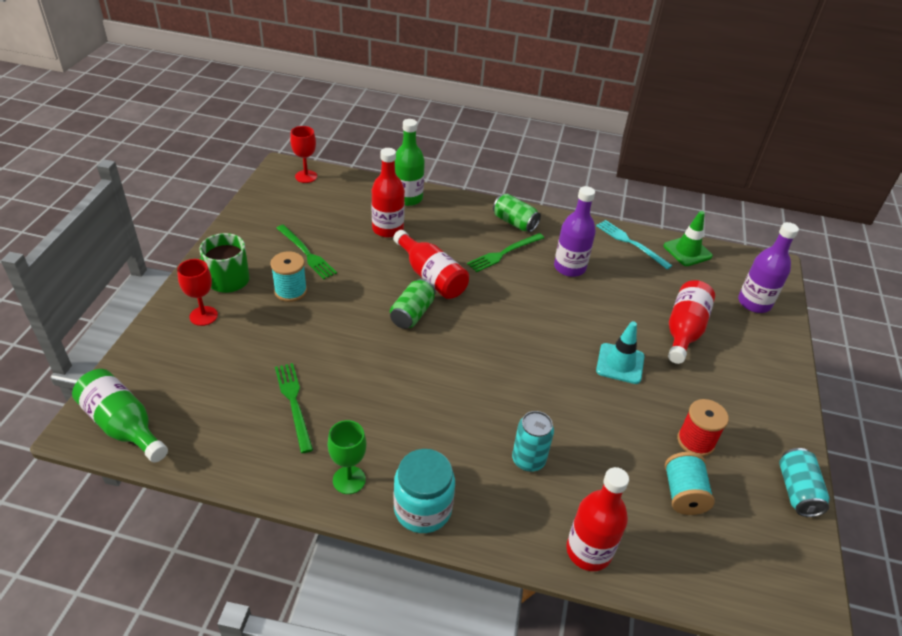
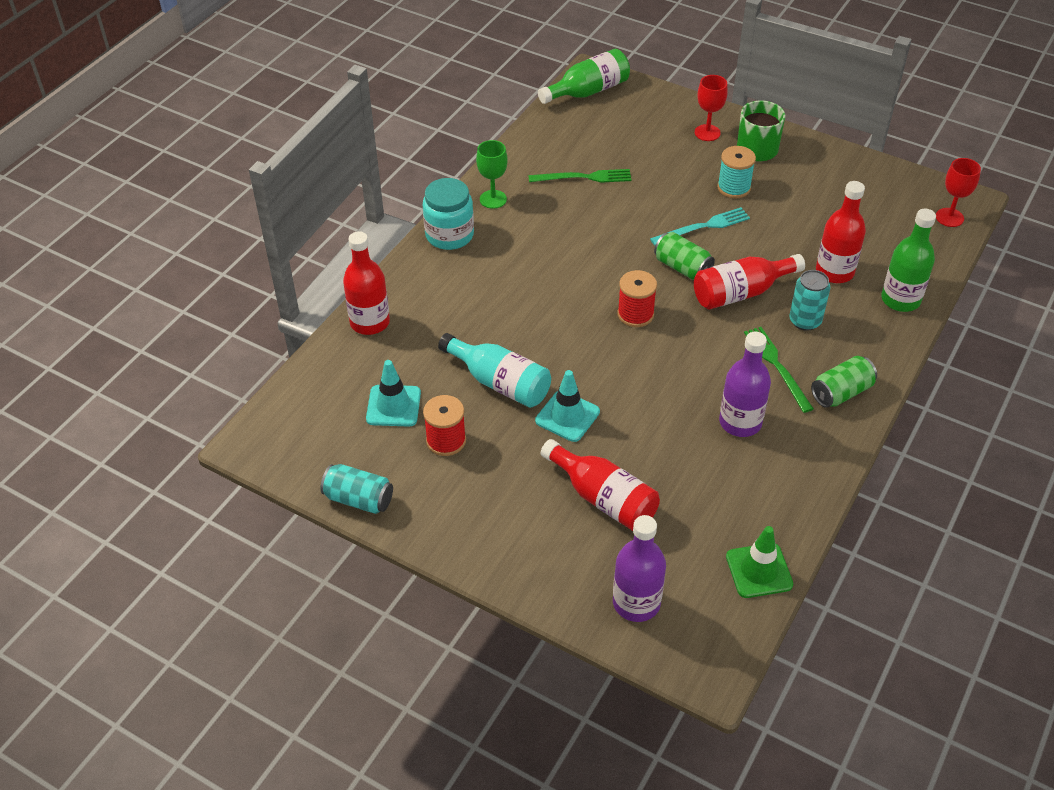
camera: 110 degrees right, 5 degrees up
(306, 253) = (795, 204): green fork -> none
(483, 337) = (635, 314): none -> red spool
(528, 460) = (471, 309): turquoise can -> turquoise can (805, 321)
(609, 416) = (500, 382): none -> turquoise bottle
(630, 243) = (784, 507): turquoise fork -> turquoise fork (703, 227)
(683, 494) = (393, 406): turquoise spool -> turquoise traffic cone

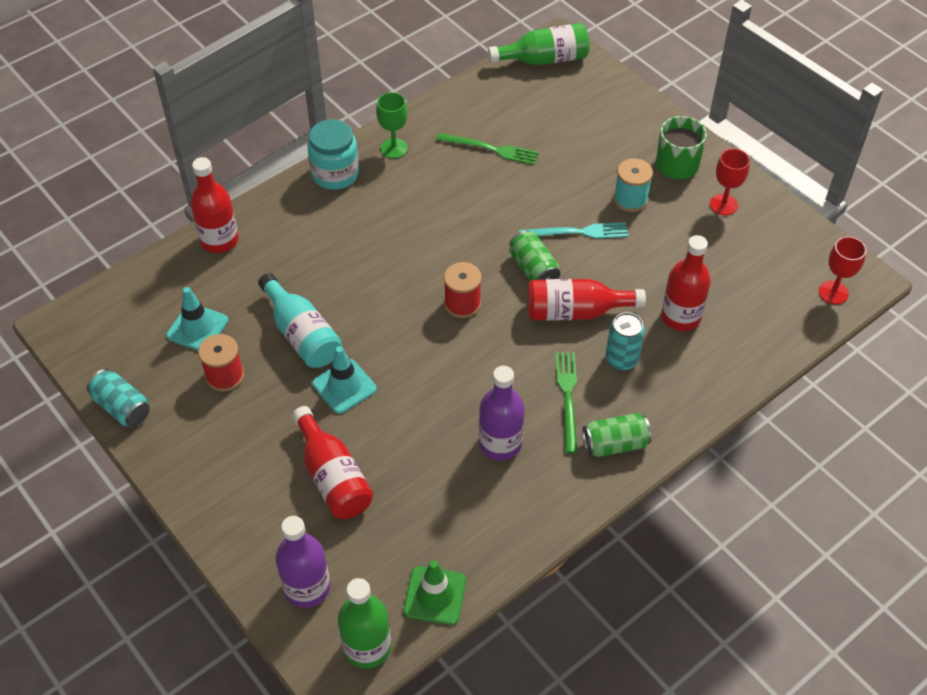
camera: 20 degrees right, 5 degrees up
(707, 133) = (637, 134): red goblet -> red goblet (723, 205)
(900, 300) = (730, 366): green bottle -> green bottle (367, 647)

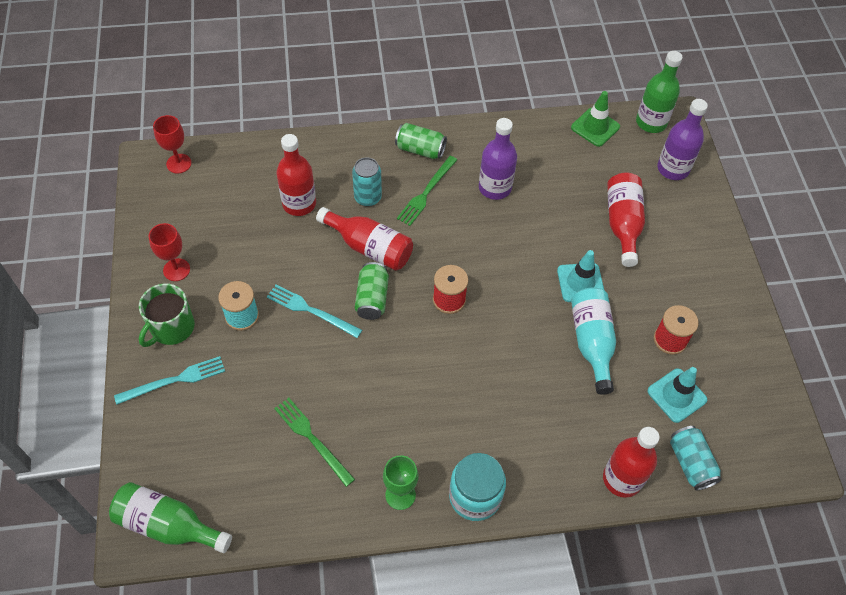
camera: 150 degrees left, 5 degrees up
(122, 407) = (762, 356): turquoise can -> turquoise can (690, 463)
(633, 133) = (174, 380): none -> turquoise fork

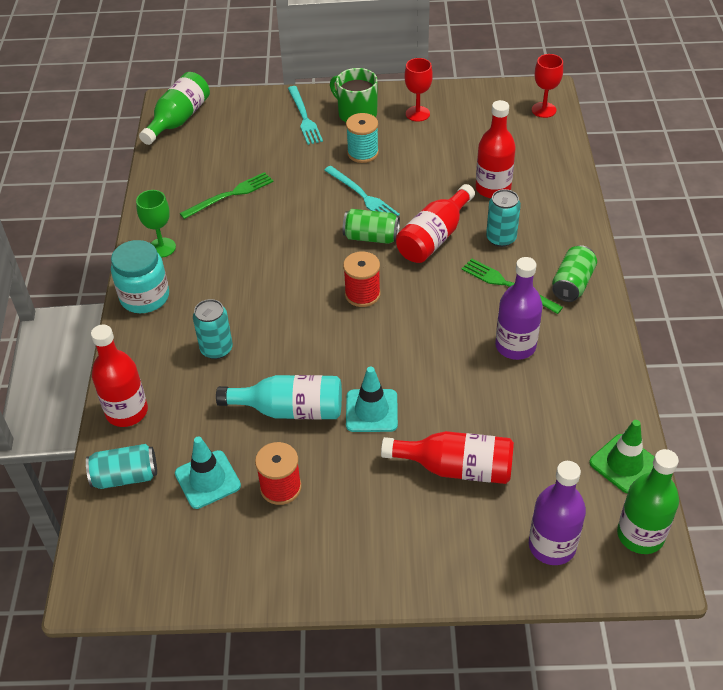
camera: 100 degrees right, 10 degrees down
(311, 311) = (362, 195): turquoise fork -> turquoise fork turned 105 degrees clockwise
(534, 414) = (216, 349): none -> turquoise can

